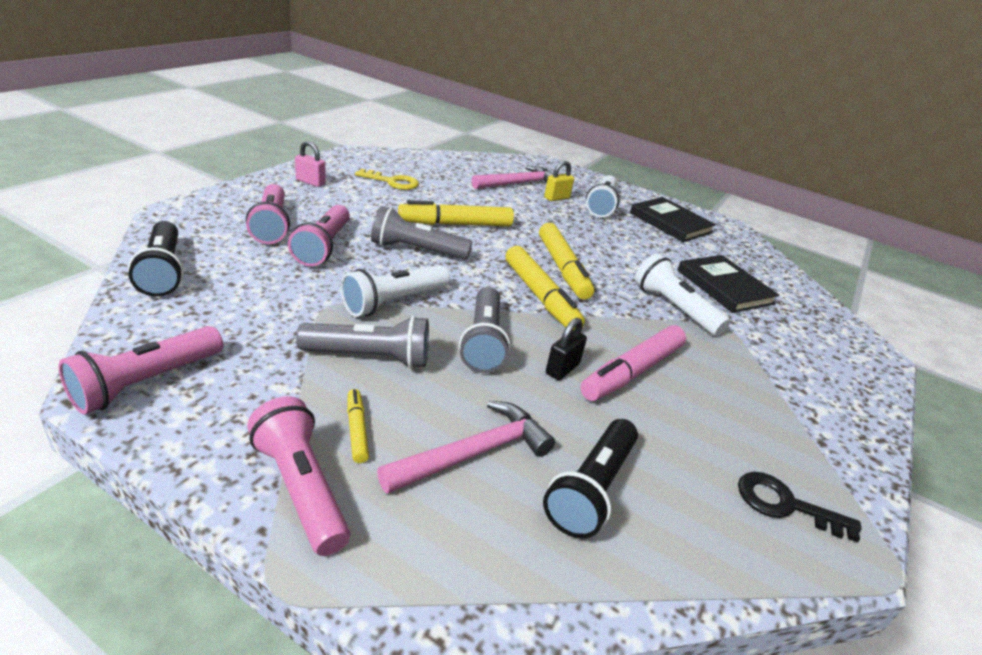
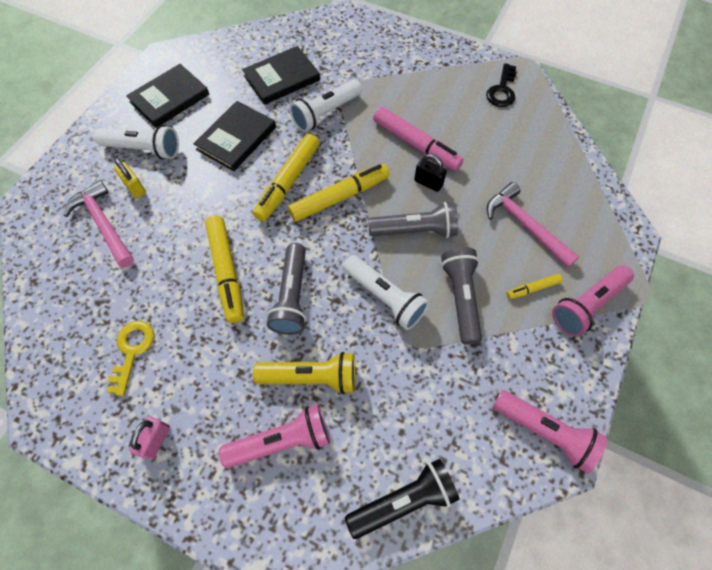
camera: 90 degrees left, 30 degrees up
(323, 247) = (311, 377): pink flashlight -> yellow flashlight
(563, 268) = (288, 182): yellow marker -> yellow marker turned 135 degrees clockwise
(591, 489) = (527, 170): black flashlight -> none
(623, 248) = (236, 138): none -> black book

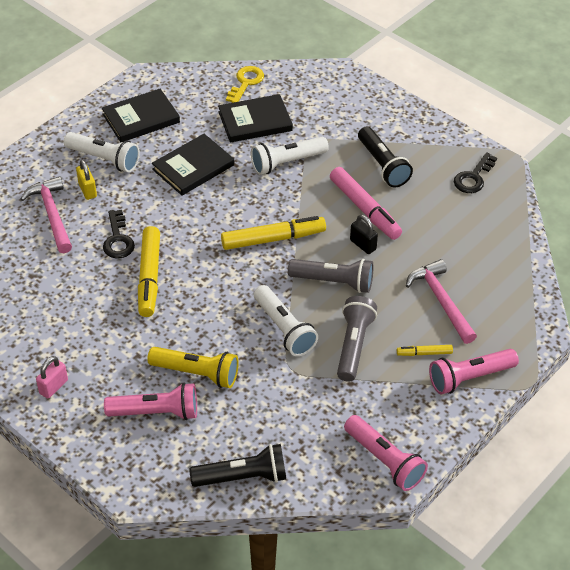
camera: 15 degrees right, 15 degrees down
(132, 350) = (51, 318): yellow key -> yellow key (246, 82)
(181, 236) = (118, 240): none -> black key
(288, 182) = (229, 216): yellow marker -> none
(292, 296) = (201, 309): grey flashlight -> none
(416, 96) = (382, 165): none -> black flashlight

